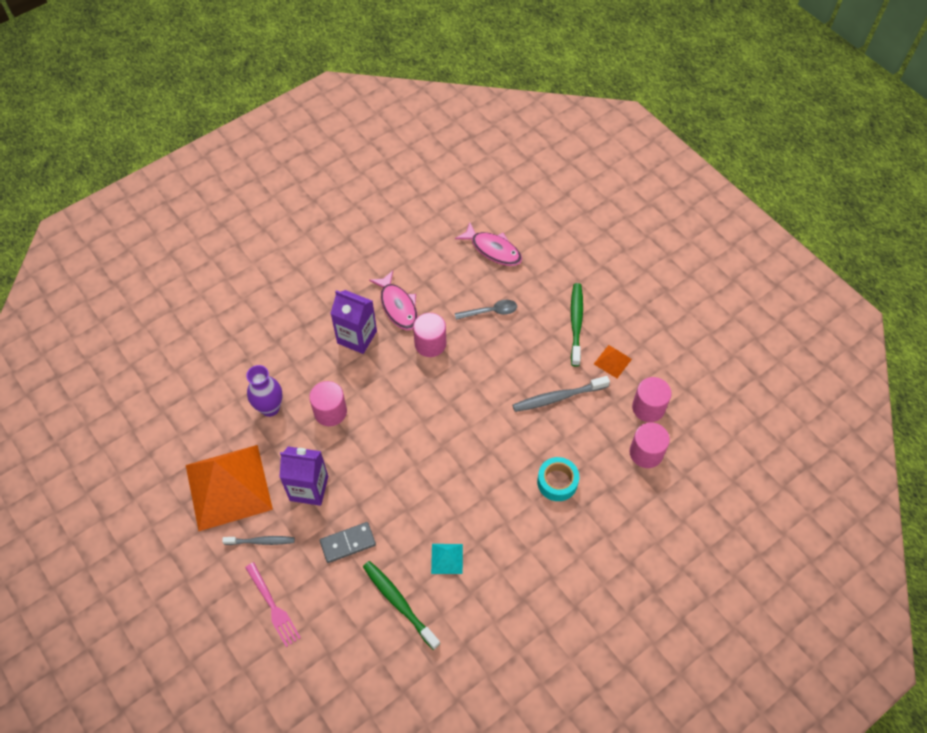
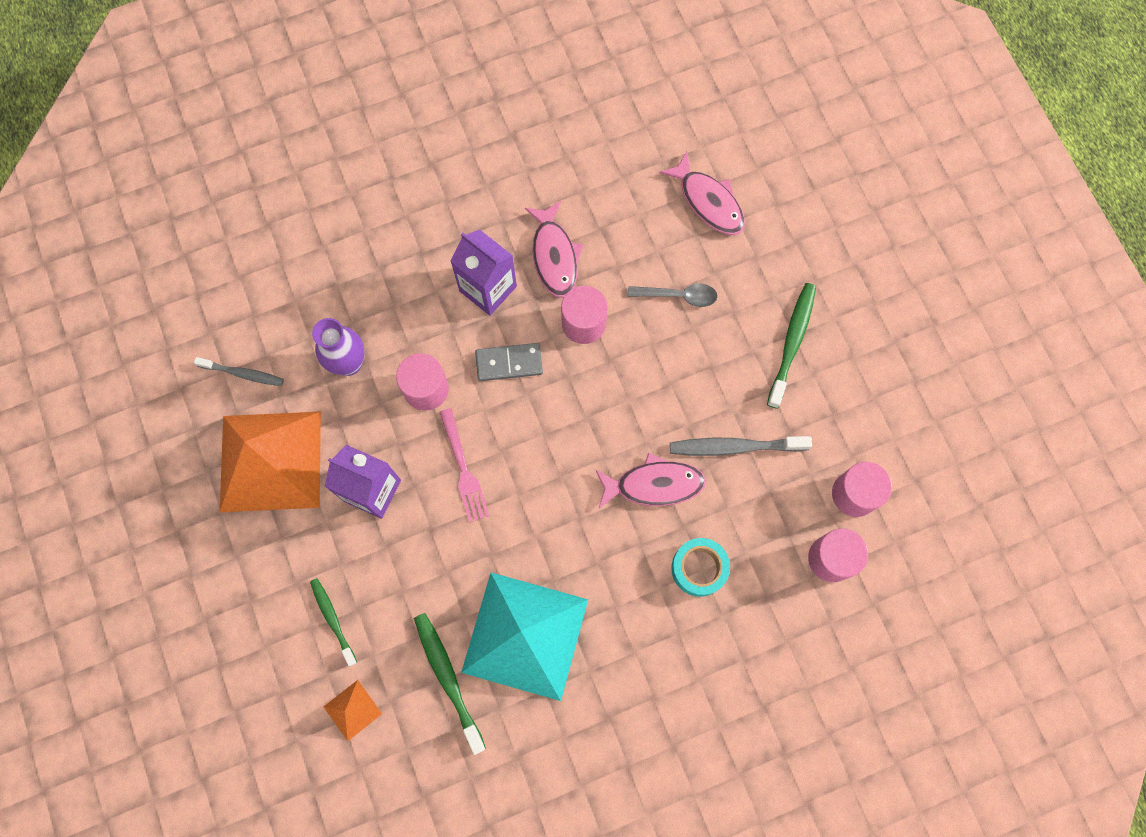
camera: 15 degrees right, 15 degrees up
(261, 541) = (295, 547): grey toothbrush -> grey toothbrush (243, 373)
(273, 606) = (289, 639): pink fork -> pink fork (463, 469)
(302, 584) = (333, 619): none -> green toothbrush
(348, 543) = (403, 579): grey domino -> grey domino (509, 363)
(447, 558) = (525, 635): turquoise pyramid -> turquoise pyramid, size x2.47
(509, 435) = (654, 484): none -> pink fish
(612, 361) = (825, 413): orange pyramid -> orange pyramid (352, 710)

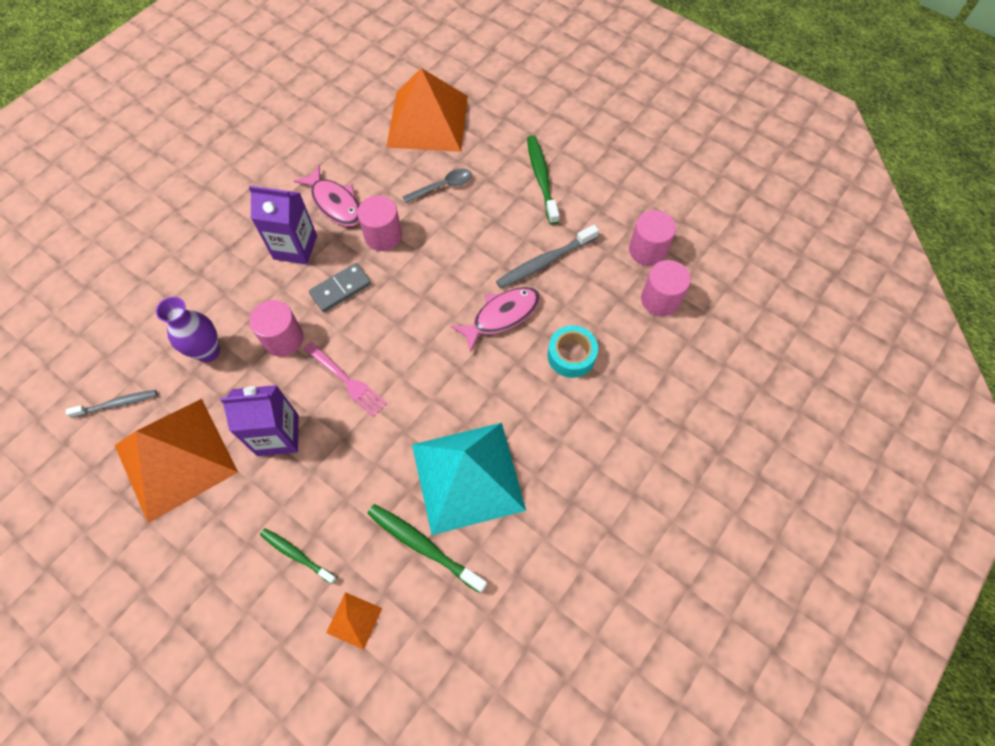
camera: 30 degrees left, 10 degrees down
(708, 201) = (428, 121): pink fish -> orange pyramid

